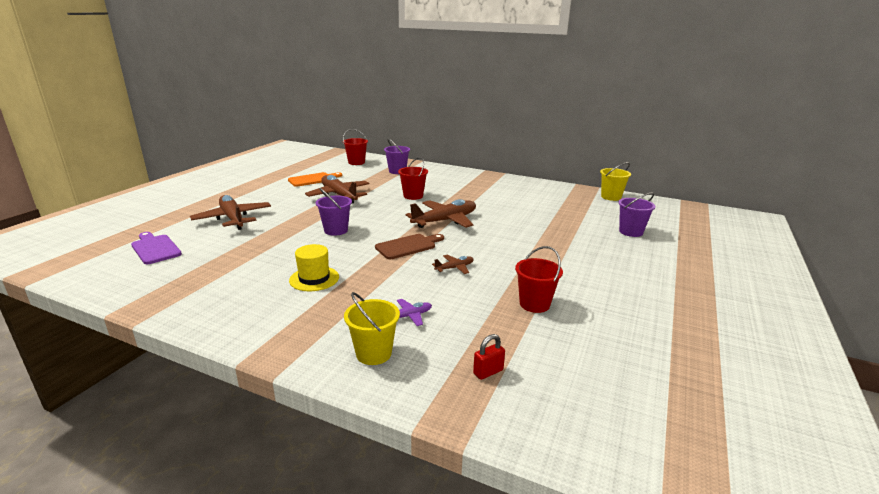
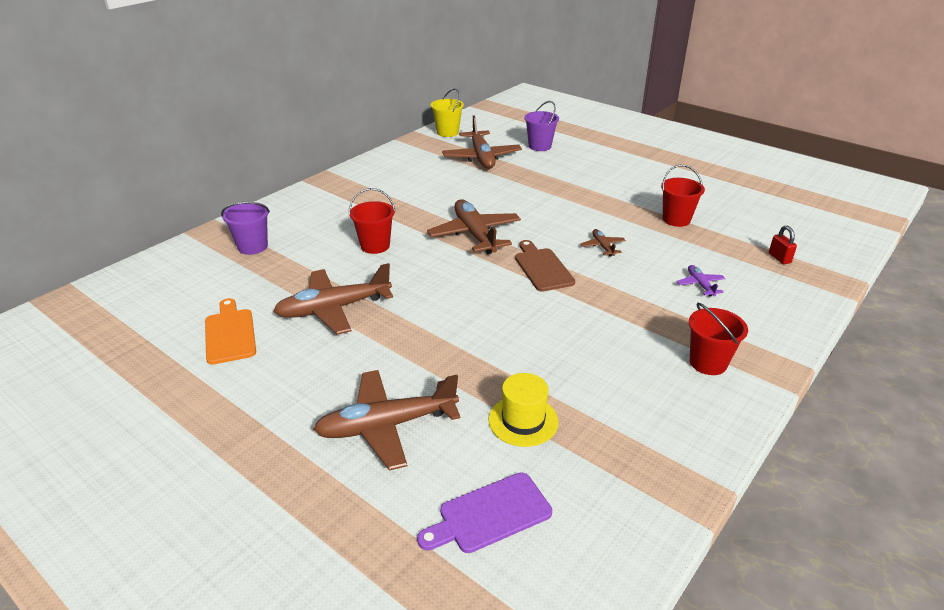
camera: 75 degrees left, 10 degrees up
(314, 279) = (618, 340): yellow hat -> yellow hat (523, 420)
(336, 230) = (476, 318): purple bucket -> none
(356, 162) = (166, 281): red bucket -> red bucket (708, 363)
(373, 353) = (764, 309): yellow bucket -> none
(577, 212) = (481, 157): none -> brown plane

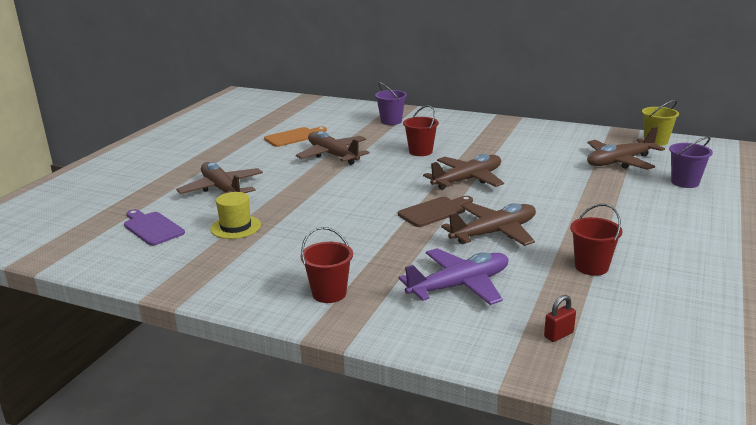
camera: 75 degrees right, 10 degrees down
(602, 246) = (494, 233): brown plane -> brown plane, size x2.13
(700, 285) = (460, 286): purple plane -> purple plane, size x2.13

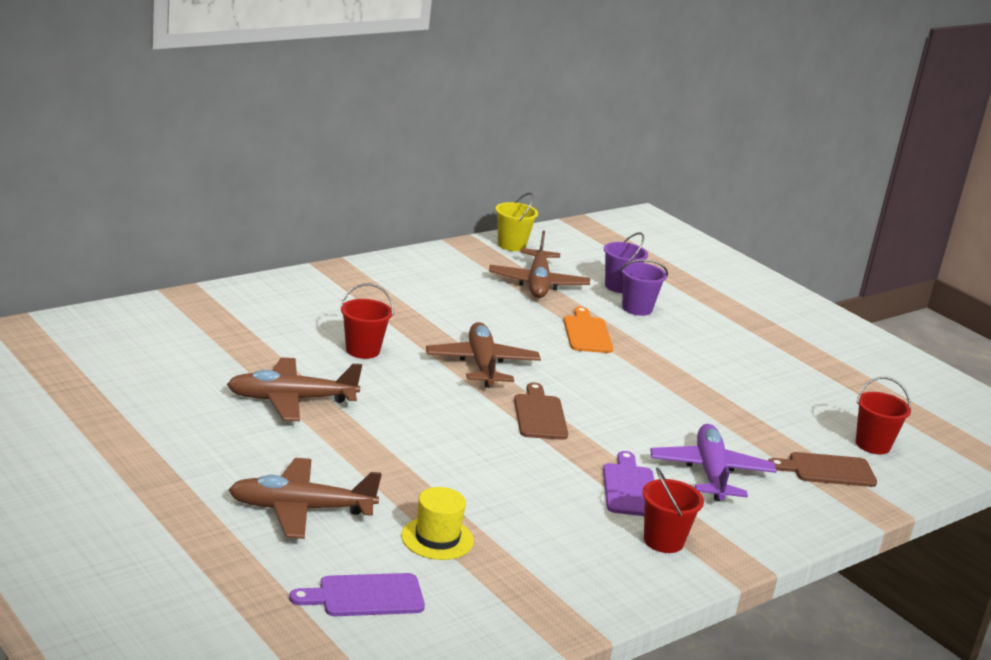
camera: 65 degrees left, 0 degrees up
(293, 137) = (176, 397): orange cutting board -> orange cutting board (587, 333)
(385, 263) = (629, 488): none -> purple cutting board
(391, 121) = (227, 321): purple bucket -> purple bucket (637, 308)
(494, 233) = (623, 410): brown plane -> none
(558, 335) = (827, 470): red padlock -> brown cutting board
(591, 267) = (733, 404): red bucket -> red bucket (872, 445)

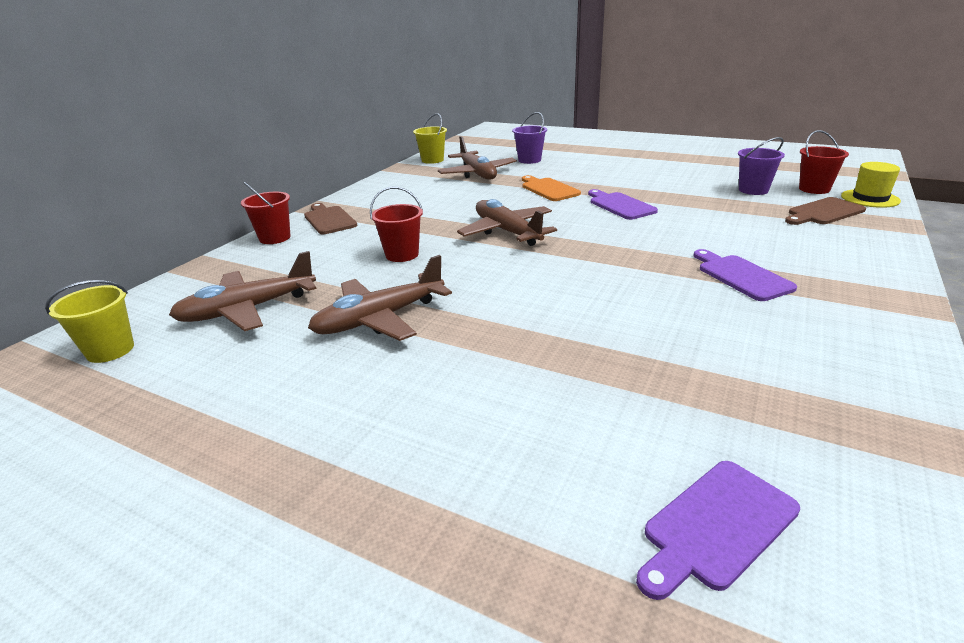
camera: 20 degrees left, 5 degrees up
(84, 346) = (110, 350): none -> yellow bucket
(300, 509) = (509, 436): brown plane -> brown plane (247, 310)
(437, 538) = (679, 400): yellow hat -> yellow hat (870, 198)
(539, 415) = (597, 250): brown cutting board -> brown cutting board (329, 219)
(632, 380) = (620, 205): none -> purple cutting board
(637, 308) = (557, 167): purple bucket -> purple bucket (753, 190)
(663, 541) = (837, 307): red bucket -> red bucket (275, 238)
(710, 473) = (768, 242): purple plane -> none

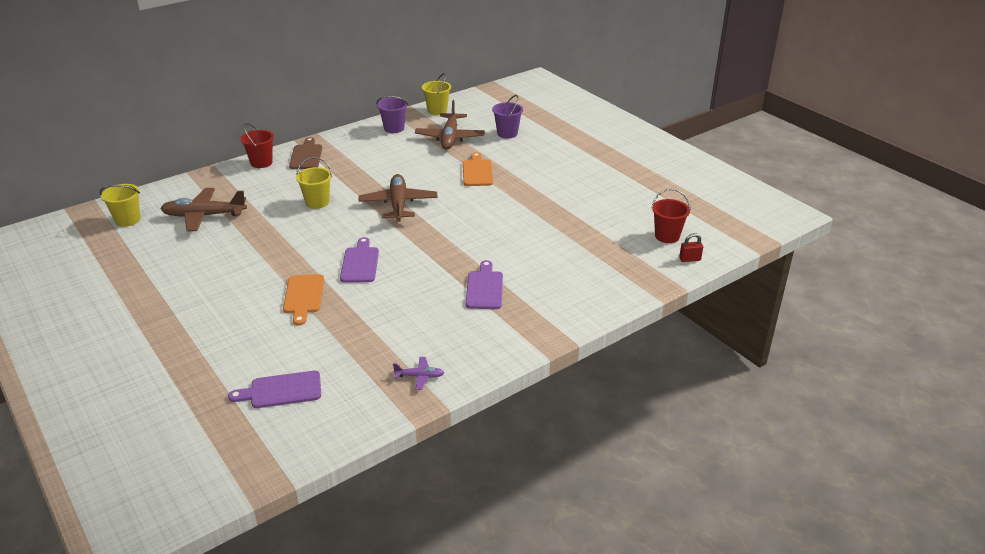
camera: 25 degrees right, 5 degrees up
(379, 319) = (260, 245): brown plane -> none
(402, 255) = (317, 202): red bucket -> yellow bucket
(532, 360) = (303, 296): none -> orange cutting board
(620, 205) = (502, 205): purple cutting board -> purple cutting board (360, 263)
(753, 190) = (620, 222): purple bucket -> purple bucket (394, 128)
(823, 212) = (630, 259): brown cutting board -> none
(868, 405) = (420, 376): none -> purple plane
(870, 198) = (690, 259): yellow hat -> red padlock

